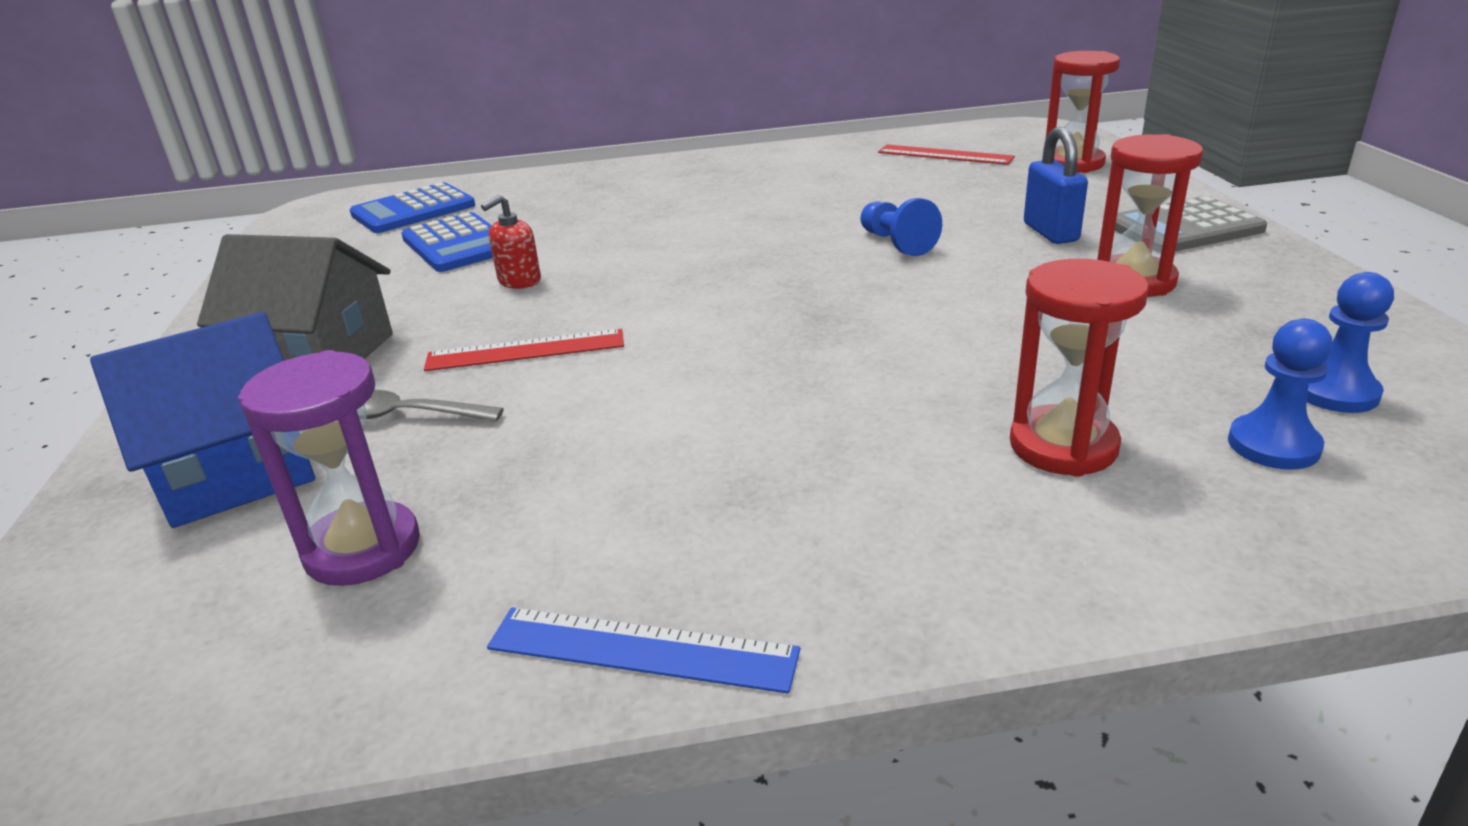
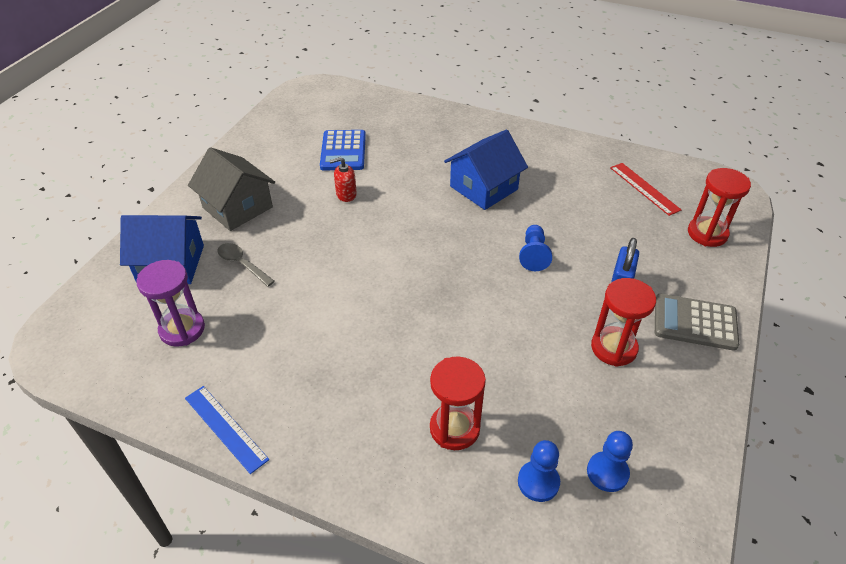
camera: 30 degrees right, 15 degrees up
(413, 210) = (345, 111): blue calculator -> none
(525, 350) = (311, 247): red ruler -> none
(735, 212) = (484, 188): none -> blue house

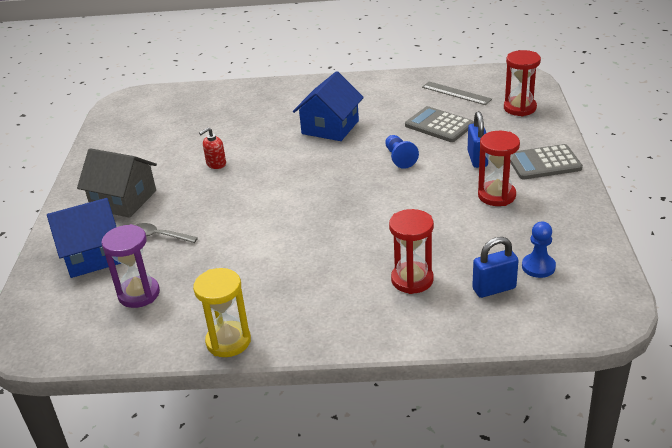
camera: 20 degrees left, 10 degrees down
(226, 428) = (228, 341): blue ruler -> yellow hourglass
(343, 151) = (191, 135): blue calculator -> none
(538, 482) = (494, 289): blue pawn -> blue padlock
(601, 226) = (439, 125): none -> grey calculator
(644, 188) = (456, 93): red ruler -> grey ruler

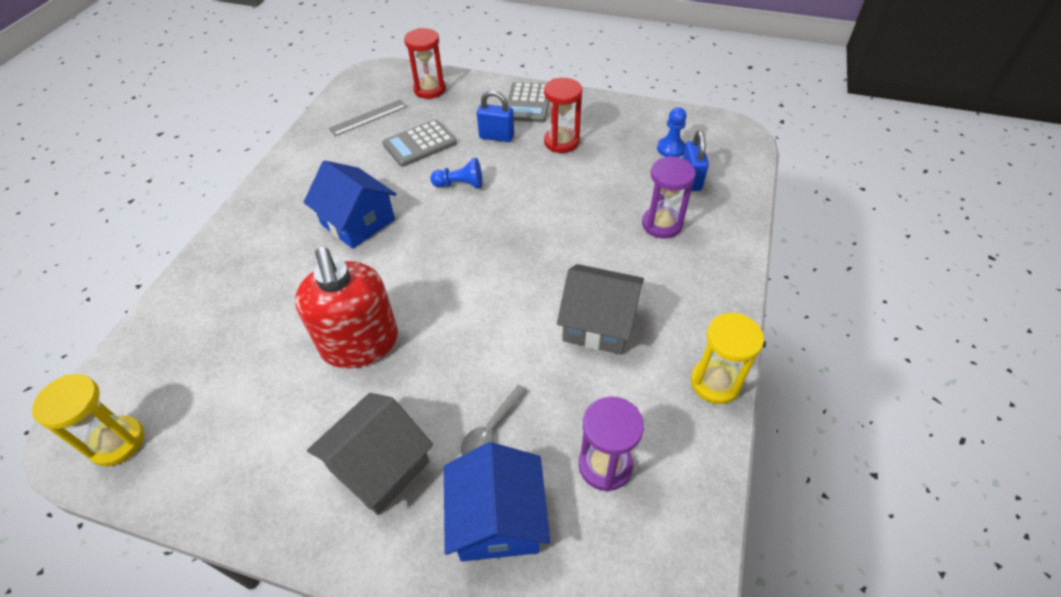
camera: 75 degrees left, 15 degrees up
(125, 112) = (117, 442): none -> yellow hourglass
(216, 164) = (360, 343): red soap dispenser -> red soap dispenser, size x2.47
(271, 265) = (598, 323): none -> grey house
(412, 280) = (662, 224): red hourglass -> purple hourglass

